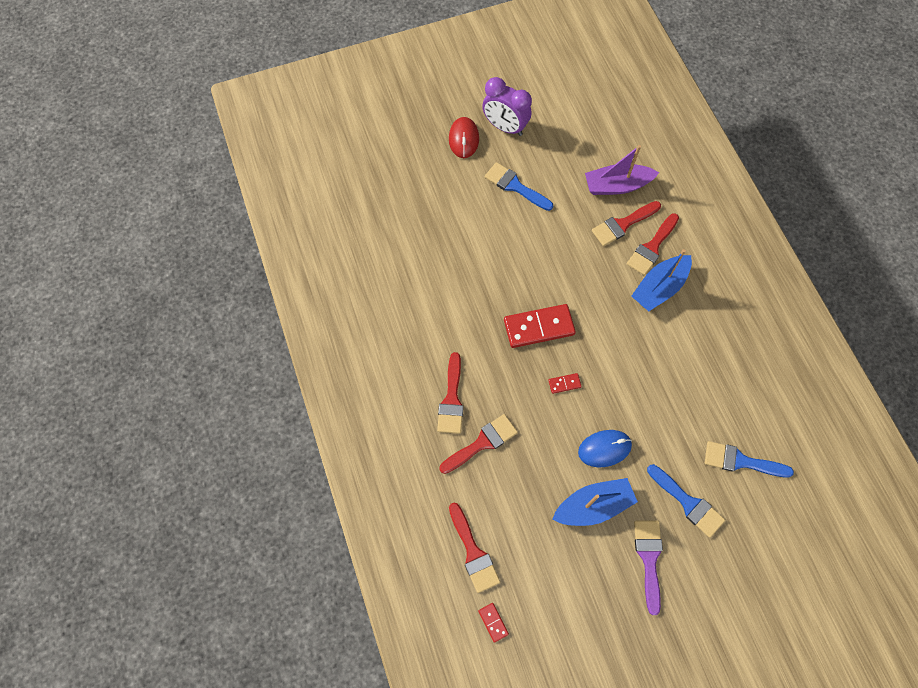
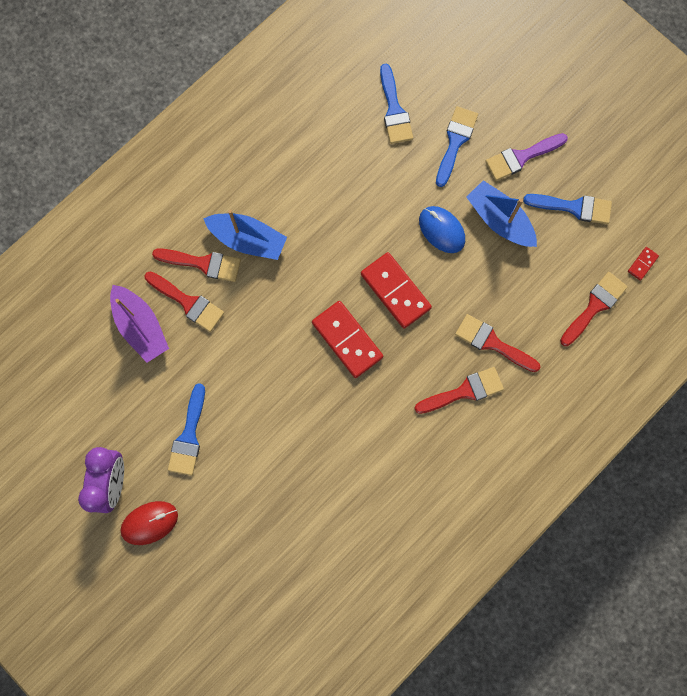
camera: 115 degrees left, 10 degrees up
(564, 383) = (395, 291): red domino -> red domino, size x2.23
(577, 584) = (574, 207): none -> blue brush

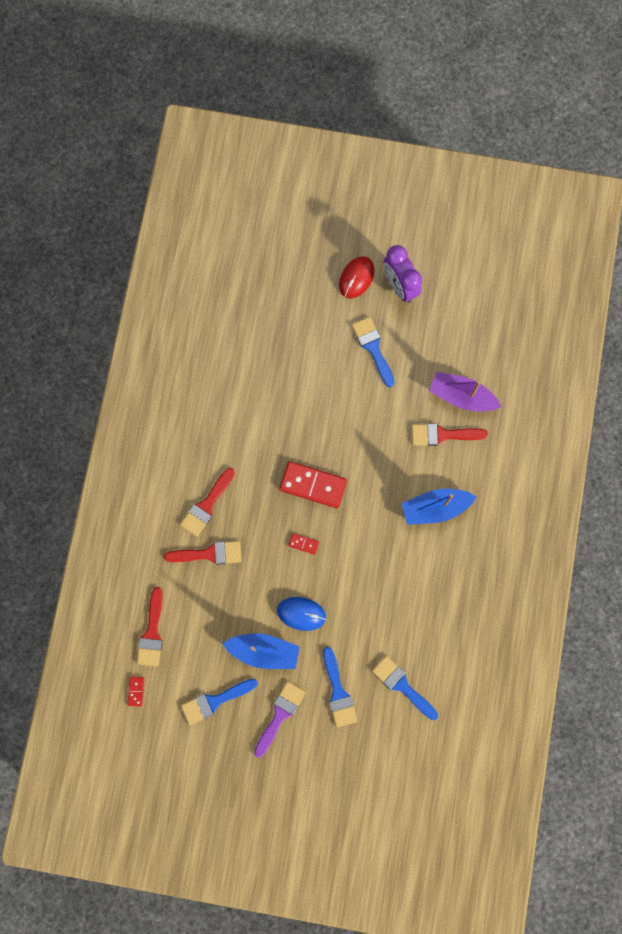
camera: 145 degrees right, 0 degrees up
(203, 263) = (453, 469): red brush -> none
(395, 291) = (303, 544): red domino -> red domino, size x0.45

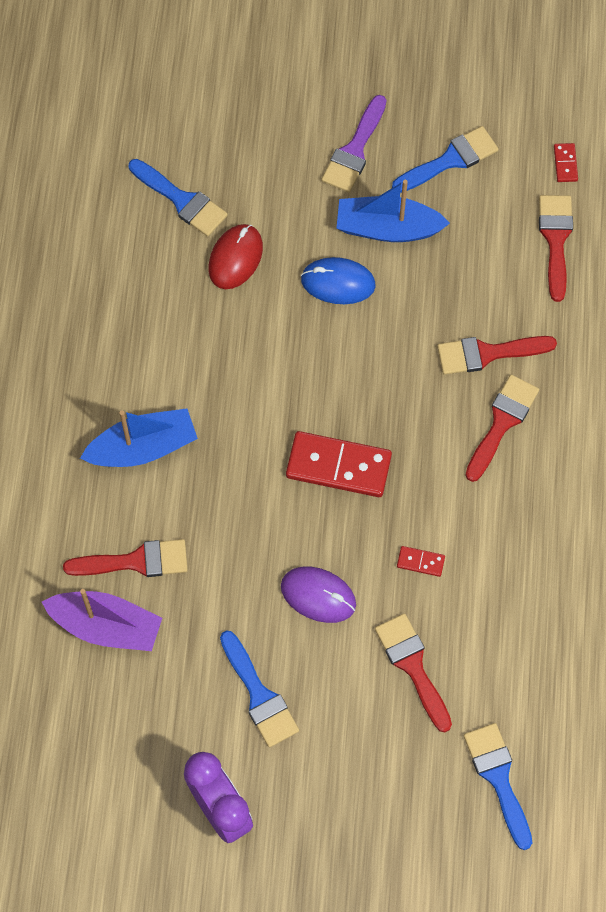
camera: 175 degrees right, 10 degrees down
(281, 357) = (412, 666): none -> red brush
(303, 544) = (344, 379): red domino -> red domino (420, 562)
(333, 404) = (318, 595): none -> purple mouse
(338, 692) = (273, 184): blue brush -> blue brush (498, 778)
(356, 278) = (297, 817): red mouse -> red mouse (235, 258)

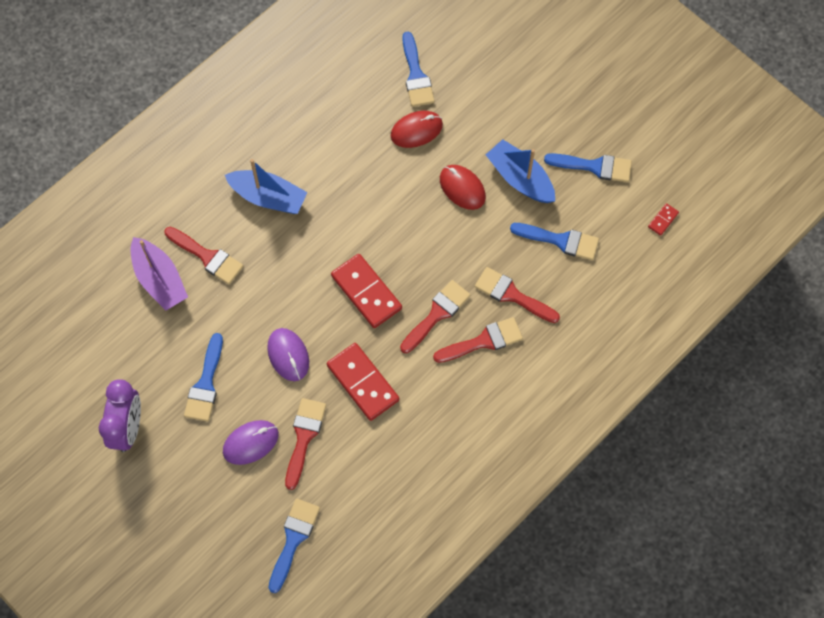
camera: 40 degrees right, 0 degrees up
(338, 282) = (462, 188): blue mouse -> red mouse
(354, 150) = (542, 119): purple brush -> none
(363, 717) = (250, 443): none -> purple mouse
(420, 562) = (362, 383): red domino -> red domino, size x2.23
(485, 261) = (560, 241): none -> blue brush
(555, 239) = (615, 260): red brush -> red brush (437, 314)

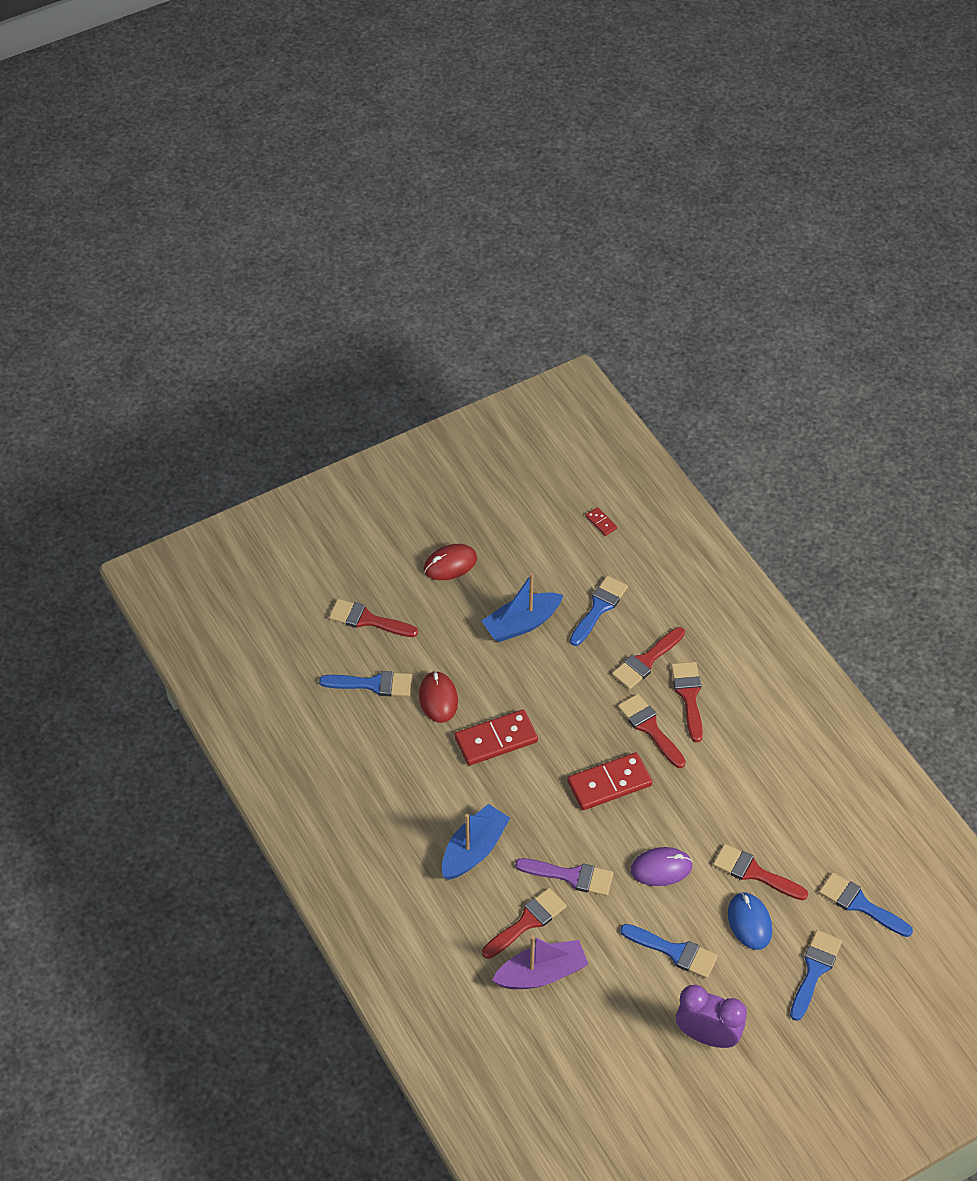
camera: 75 degrees left, 15 degrees down
(250, 443) = (749, 922): purple mouse -> blue mouse
(261, 282) = (571, 876): none -> purple brush
(362, 383) = (707, 808): red domino -> red domino (496, 740)
(462, 188) = (517, 674): red mouse -> red mouse (450, 564)
(483, 53) = (367, 620): none -> red brush
(594, 167) = (527, 561): blue brush -> blue brush (814, 970)

